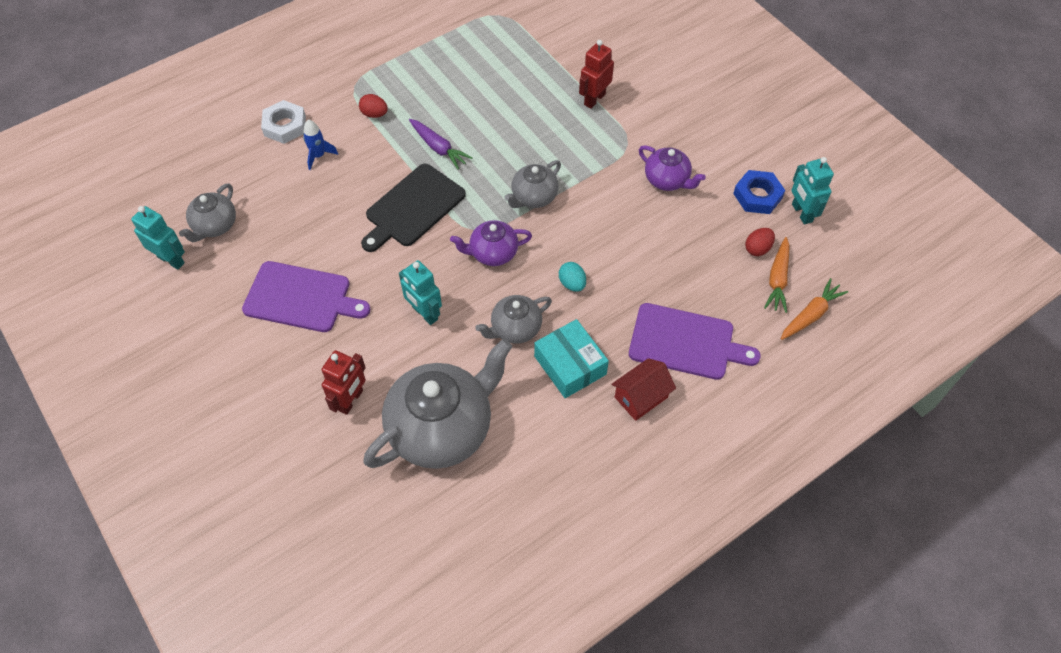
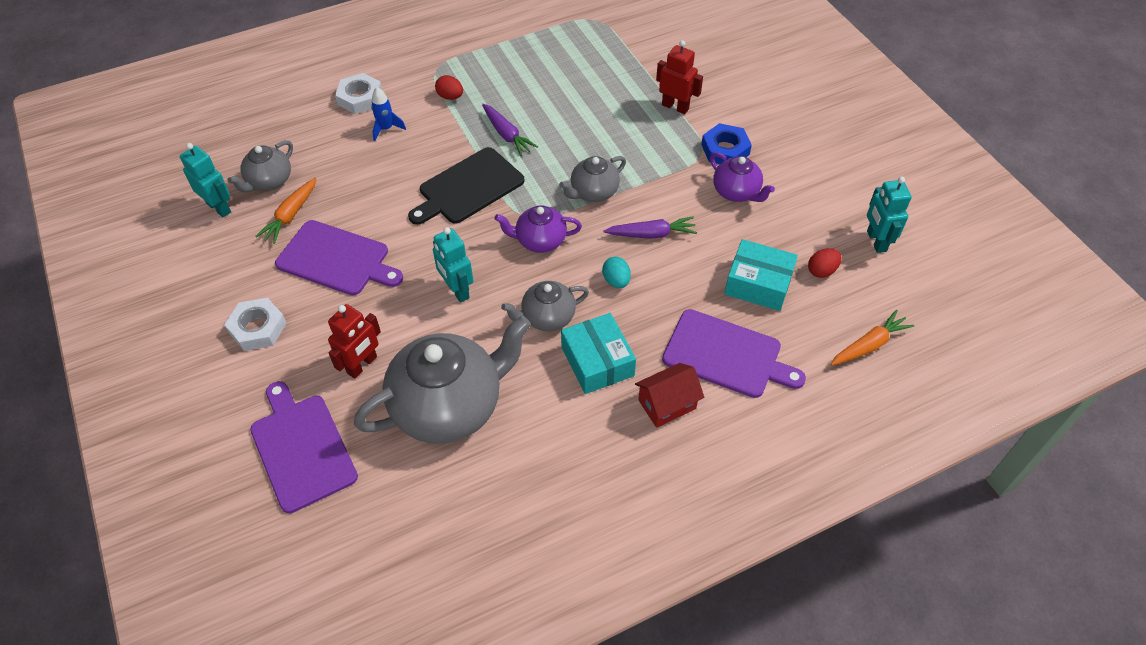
camera: 10 degrees right, 5 degrees down
(241, 378) = (258, 328): none -> white nut
(312, 490) = (302, 448): none -> purple cutting board
(594, 99) = (675, 107): red robot -> red robot turned 75 degrees clockwise
(596, 233) = (651, 234): none -> purple carrot
(702, 269) = (758, 284): none -> turquoise box
(757, 196) = (831, 218): blue nut -> blue nut (725, 149)
(777, 279) = (838, 304): orange carrot -> orange carrot (291, 215)

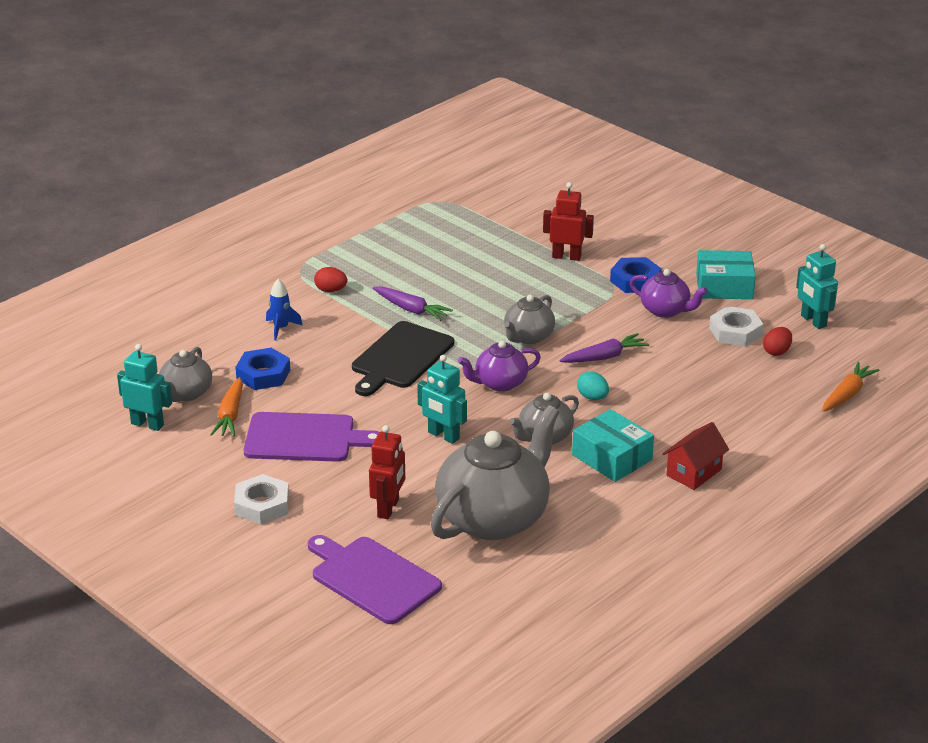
camera: 20 degrees left, 20 degrees down
(343, 176) = (263, 374): none -> blue nut
(360, 98) = (234, 309): white nut -> white nut (735, 332)
(726, 355) = (726, 428): purple cutting board -> none
(758, 284) = (725, 372): turquoise box -> turquoise box (724, 286)

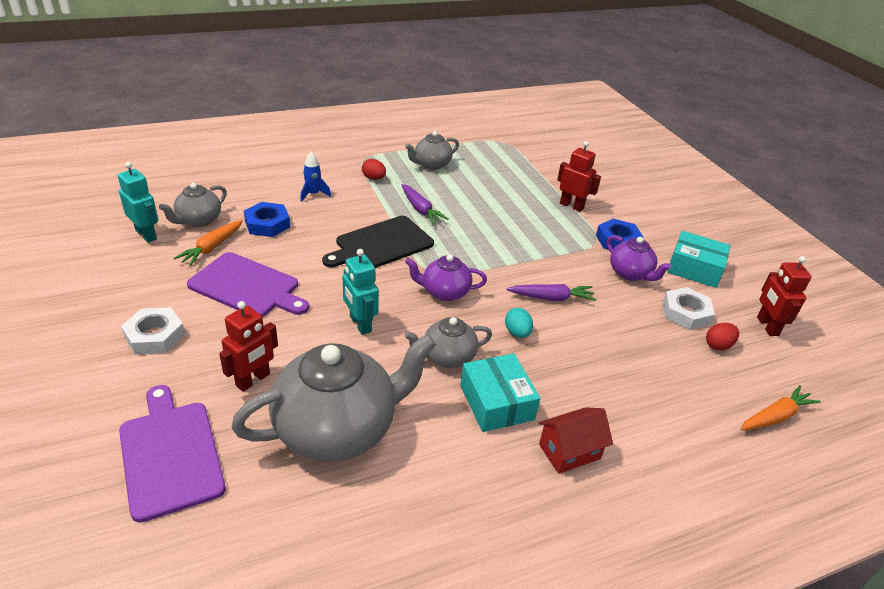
camera: 20 degrees right, 5 degrees up
(528, 337) = (497, 260): grey teapot -> grey teapot (431, 164)
(813, 321) = (767, 326): turquoise robot -> red robot

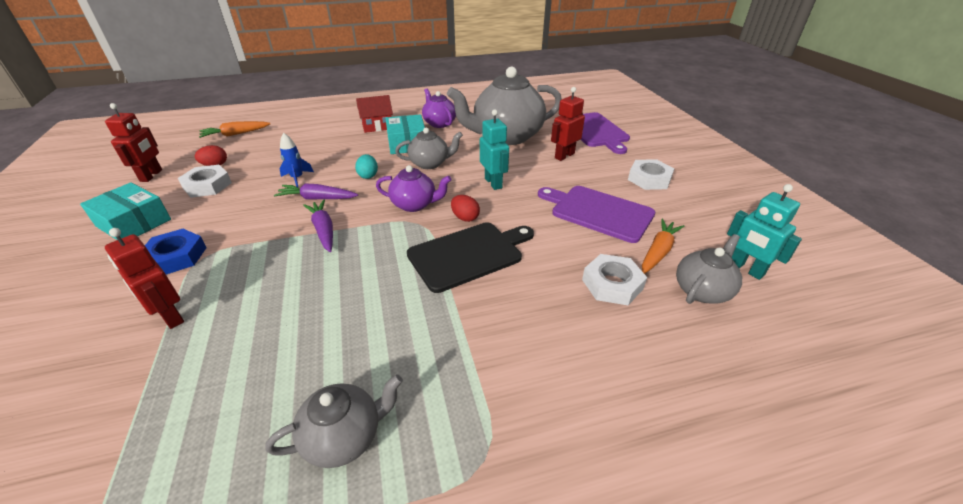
camera: 170 degrees left, 0 degrees up
(267, 224) = (612, 284): blue nut -> white nut
(313, 194) = (567, 342): blue rocket -> blue rocket (297, 178)
(373, 178) = (469, 386): red egg -> red egg (465, 218)
(420, 210) = (406, 309): purple carrot -> purple carrot (323, 230)
(630, 274) = (212, 218): purple teapot -> purple teapot (439, 123)

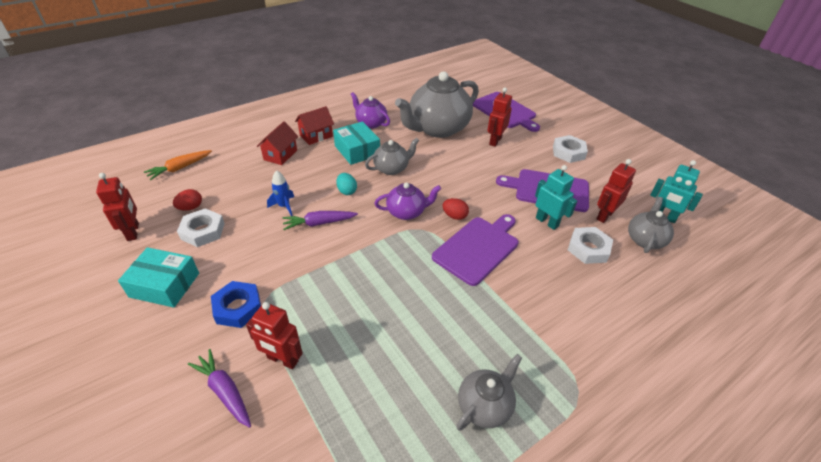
camera: 20 degrees left, 5 degrees up
(323, 230) = (348, 252): purple carrot -> purple carrot (225, 391)
(331, 137) = (280, 155): none -> red house
(468, 254) = (478, 248): black cutting board -> purple cutting board
(493, 183) = (456, 178): turquoise robot -> turquoise robot (547, 222)
(658, 252) = (604, 215): orange carrot -> red robot

